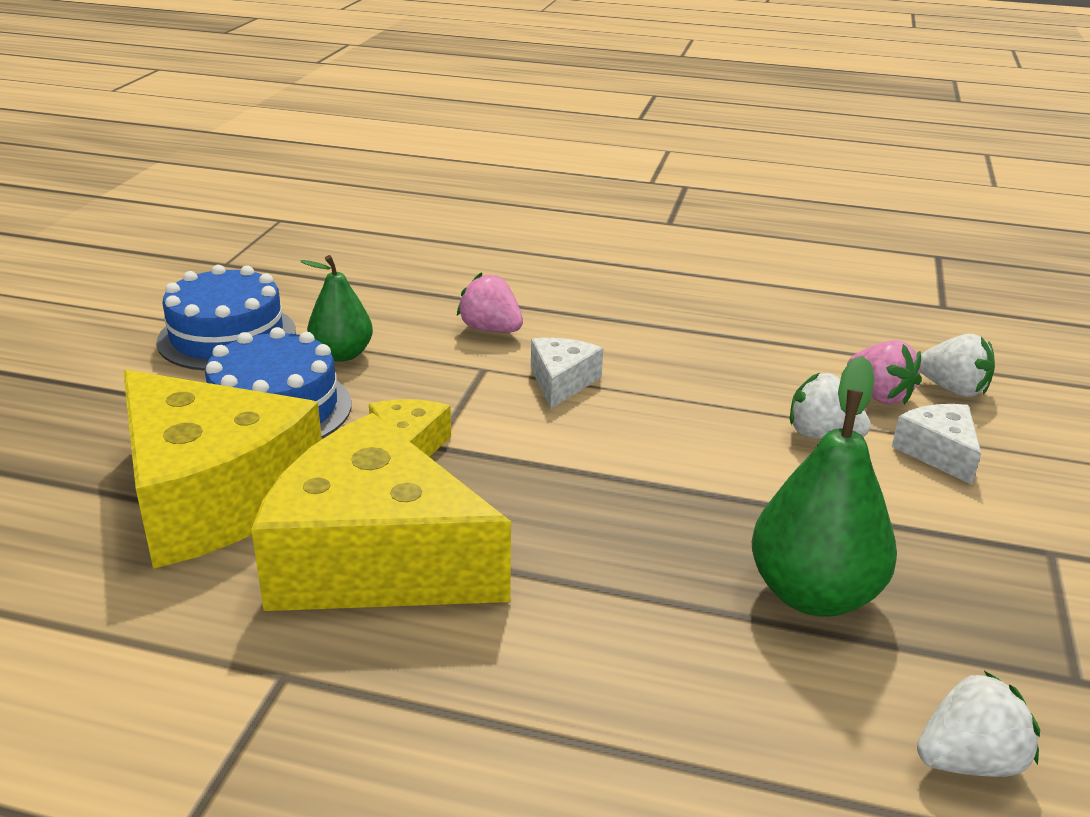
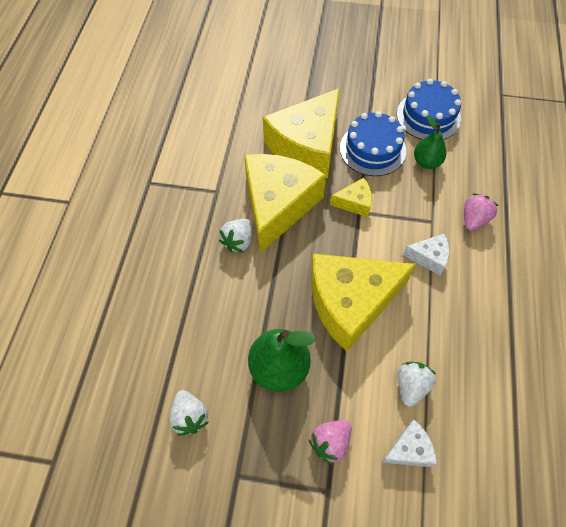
camera: 85 degrees right, 30 degrees up
(654, 481) = (350, 303): none -> yellow cheese
(879, 395) = (464, 425): pink strawberry -> pink strawberry (330, 442)
(953, 389) = (486, 474): white strawberry -> white strawberry (238, 241)

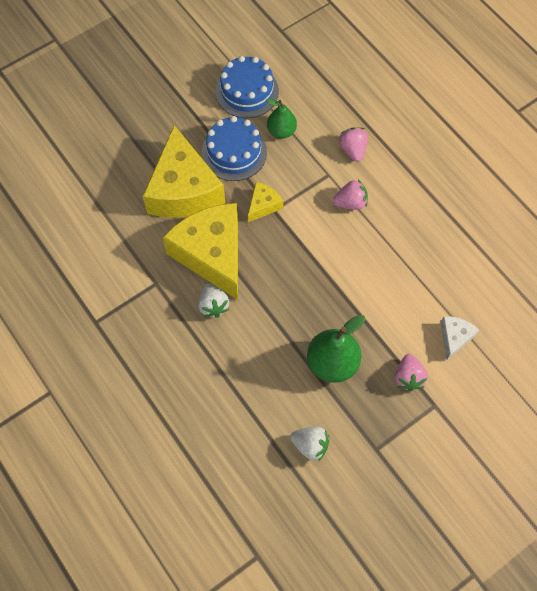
camera: 45 degrees left, 5 degrees up
(350, 303) = (332, 279): yellow cheese -> none
(411, 386) = (420, 299): white strawberry -> none
(429, 257) = (350, 203): white cheese -> pink strawberry

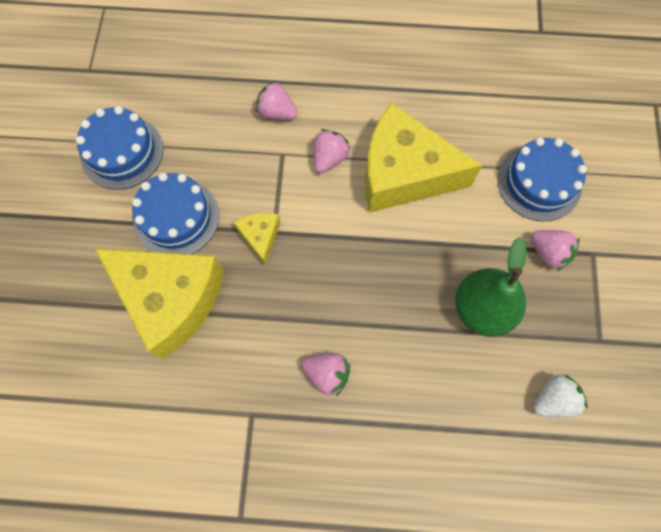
camera: 50 degrees left, 5 degrees up
(212, 254) = (269, 329): yellow cheese -> yellow cheese (403, 174)
(213, 305) = (327, 374): white strawberry -> pink strawberry
(281, 131) = (196, 157): green pear -> none
(454, 337) = (539, 182): white cheese -> blue cake

